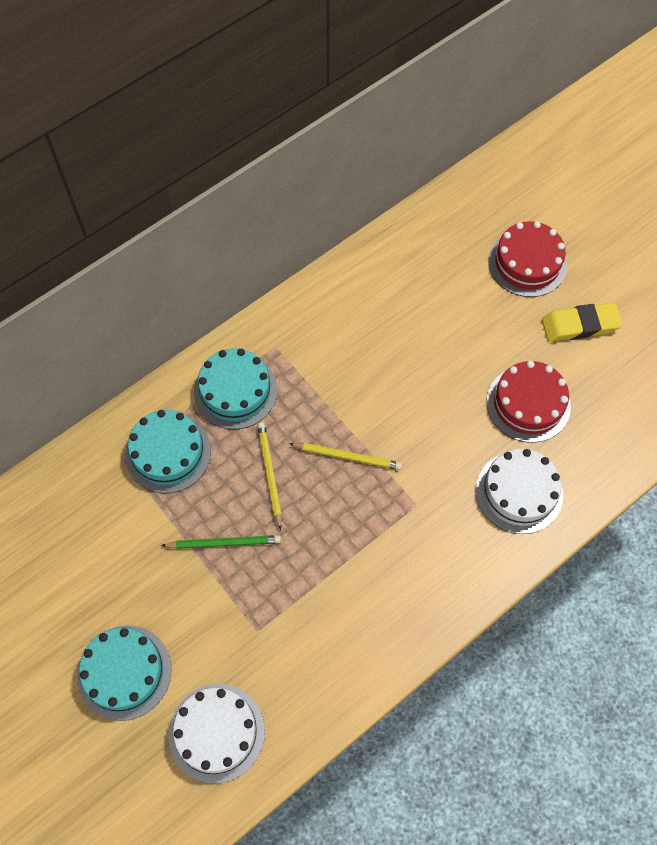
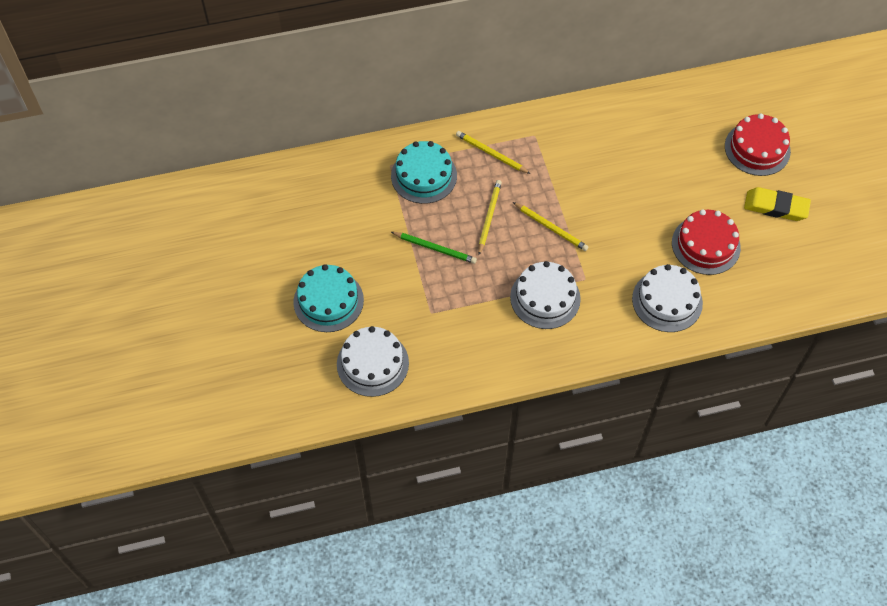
camera: 25 degrees right, 5 degrees down
(235, 391) = (491, 154): turquoise cake -> yellow pencil
(382, 550) = (545, 298): none -> white cake

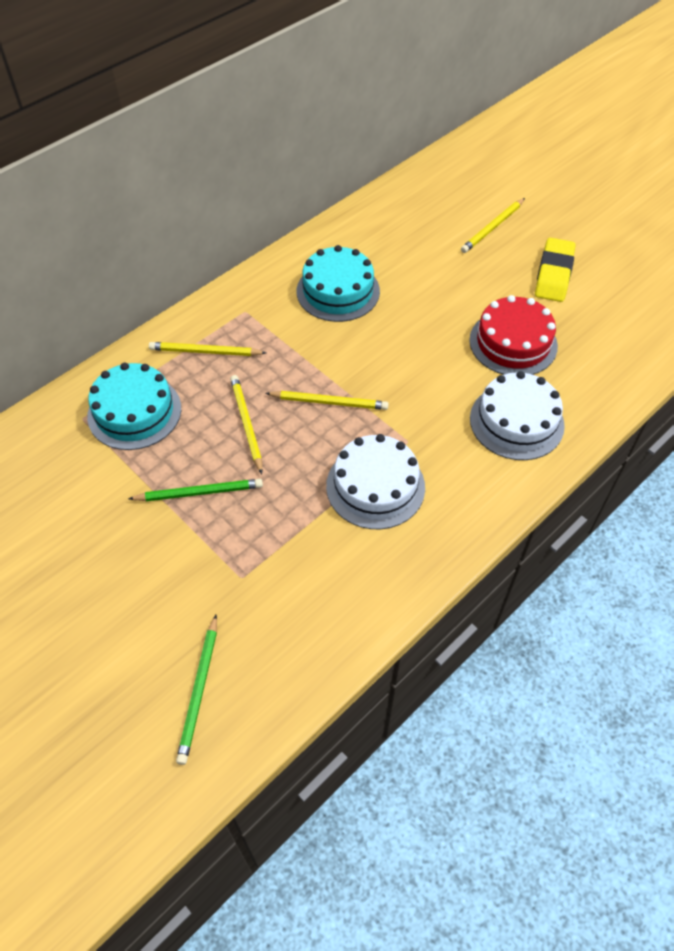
camera: 30 degrees left, 5 degrees down
(328, 301) = (87, 633): turquoise cake -> turquoise cake (338, 291)
(372, 363) = (199, 690): white cake -> green pencil
(757, 148) = (492, 227): red cake -> yellow pencil
(775, 207) = (554, 274): yellow eraser -> yellow eraser turned 60 degrees counterclockwise

